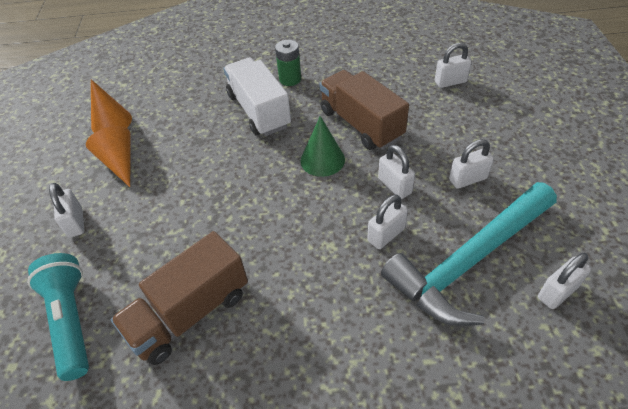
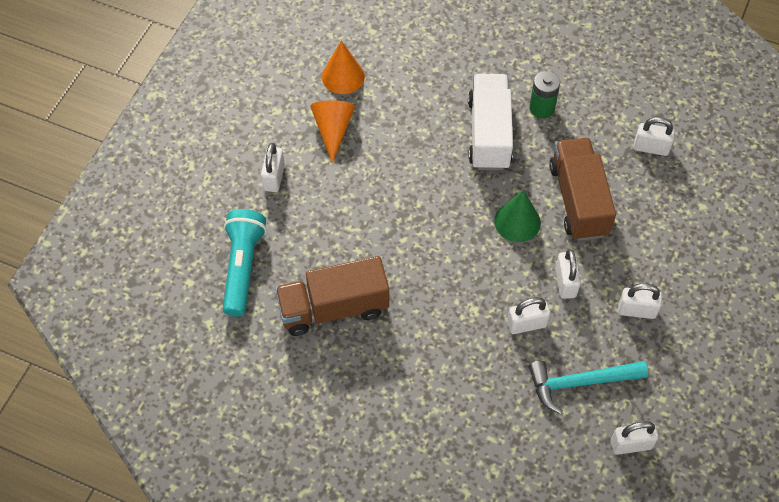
camera: 25 degrees right, 10 degrees up
(450, 82) = (704, 195): white padlock -> white padlock (651, 148)
(469, 261) = (580, 383): turquoise hammer -> turquoise hammer, size x0.62

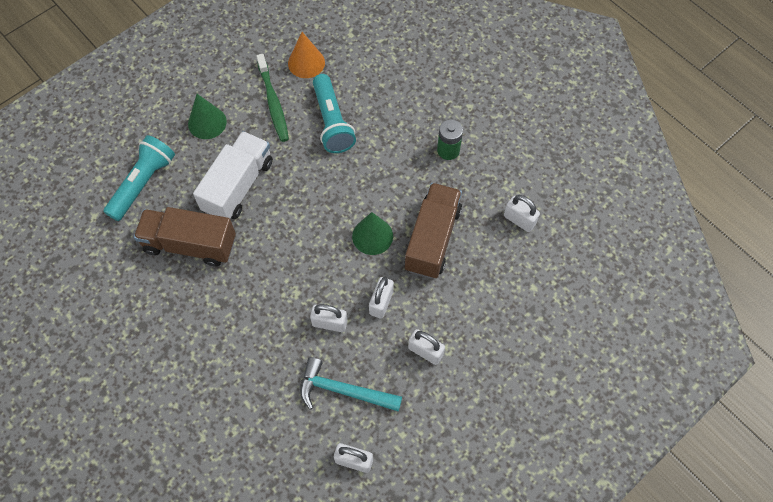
camera: 25 degrees right, 5 degrees up
(274, 177) = (207, 122): white padlock -> green cone
(333, 130) = (273, 103): orange cone -> green toothbrush
(407, 126) = (332, 122): none -> turquoise flashlight
(489, 134) = (393, 154): white truck -> white truck (238, 186)

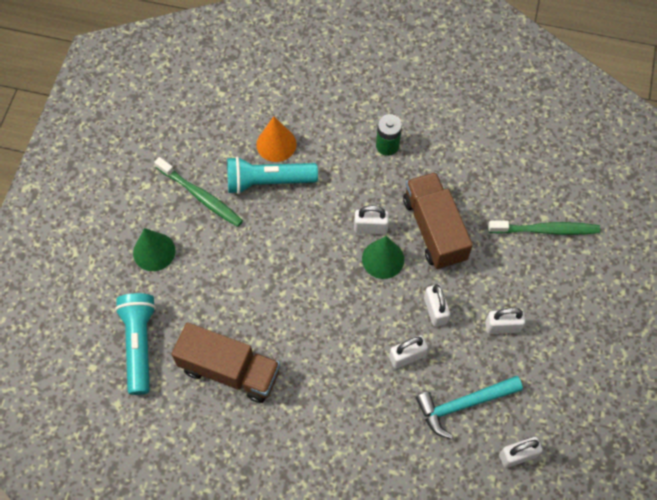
camera: 35 degrees left, 0 degrees up
(190, 244) = (230, 370): brown truck -> brown truck turned 135 degrees counterclockwise
(238, 186) = (230, 291): white truck -> none
(306, 63) = (201, 142): orange cone -> orange cone (276, 144)
(332, 122) = (268, 181): turquoise flashlight -> turquoise flashlight turned 135 degrees clockwise
(519, 220) = (490, 169): white padlock -> white padlock (370, 228)
(526, 298) = (546, 230): none -> green toothbrush

